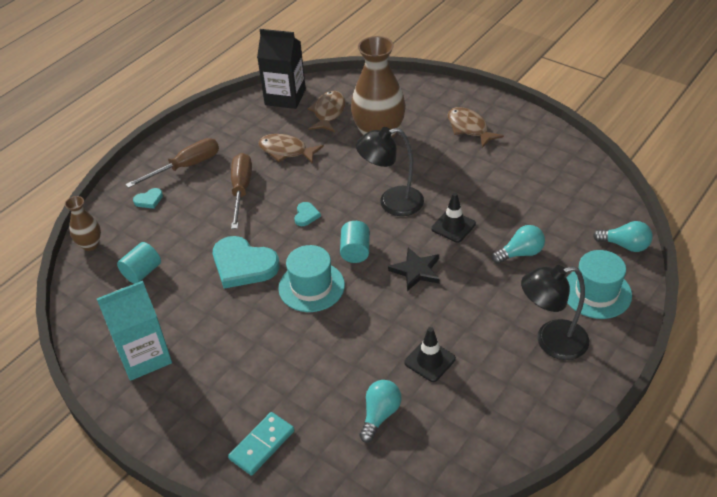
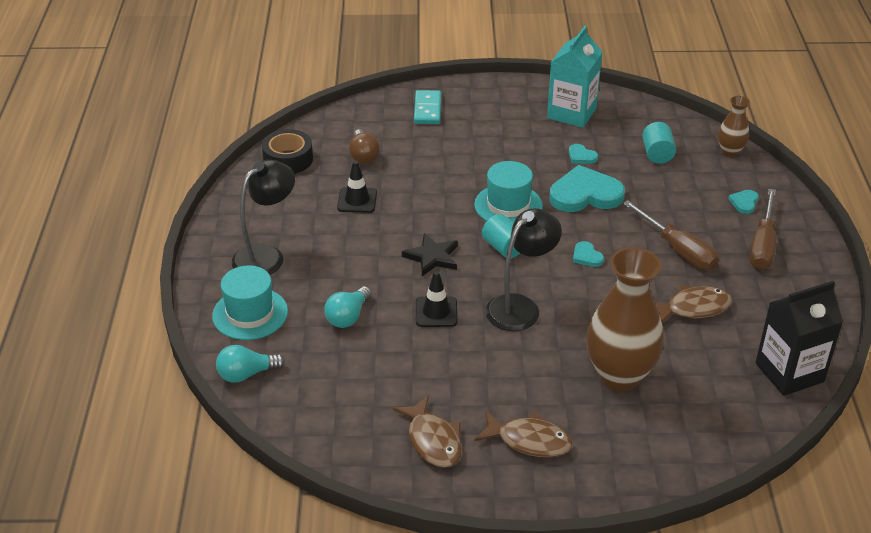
camera: 140 degrees right, 5 degrees down
(199, 303) = (581, 156): none -> turquoise heart
(328, 113) = (713, 377): brown fish -> brown fish (433, 440)
(380, 415) = (363, 155): turquoise light bulb -> brown light bulb
(457, 454) = (288, 159): none -> black tape

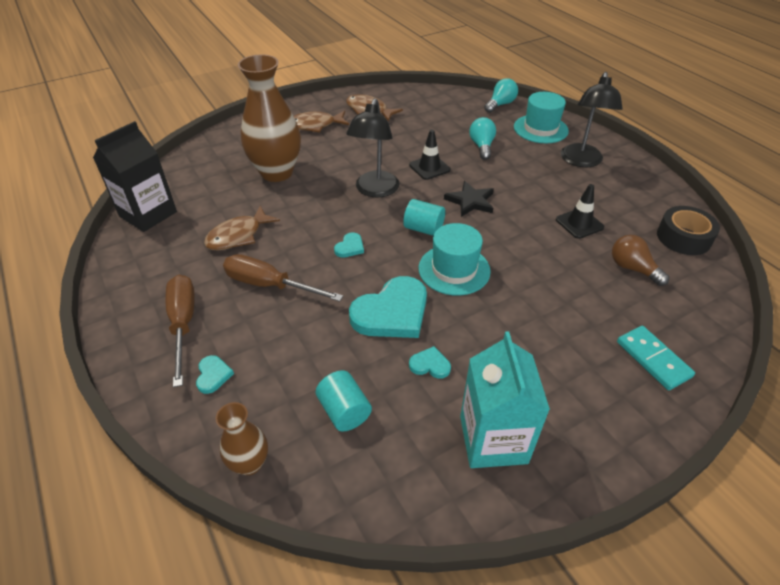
camera: 150 degrees right, 5 degrees up
(586, 256) = (350, 247): turquoise heart -> turquoise heart turned 90 degrees clockwise

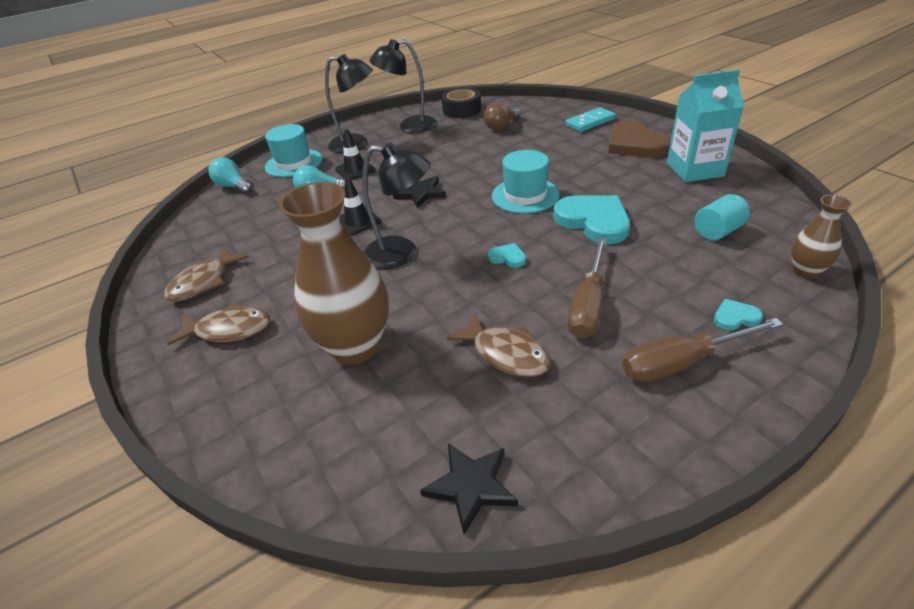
camera: 90 degrees left, 5 degrees down
(148, 214) = (471, 486): black carton -> black star
(315, 125) = (228, 330): brown fish -> brown fish turned 75 degrees counterclockwise
(423, 229) = (468, 216): turquoise cylinder -> none
(430, 365) = (643, 198): turquoise heart -> none
(576, 392) = (634, 144): none -> brown heart
(579, 223) = (450, 144): black traffic cone -> black traffic cone (355, 170)
(628, 195) = (409, 126): none -> black lamp

